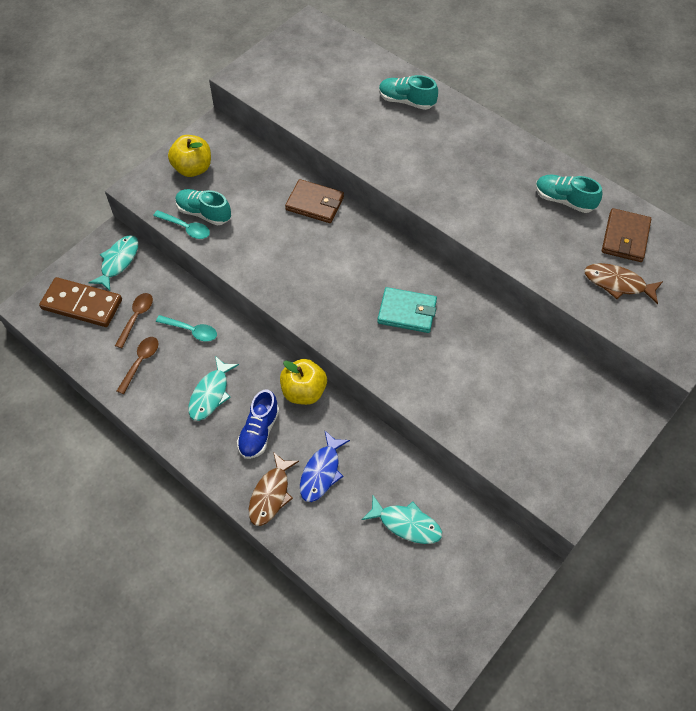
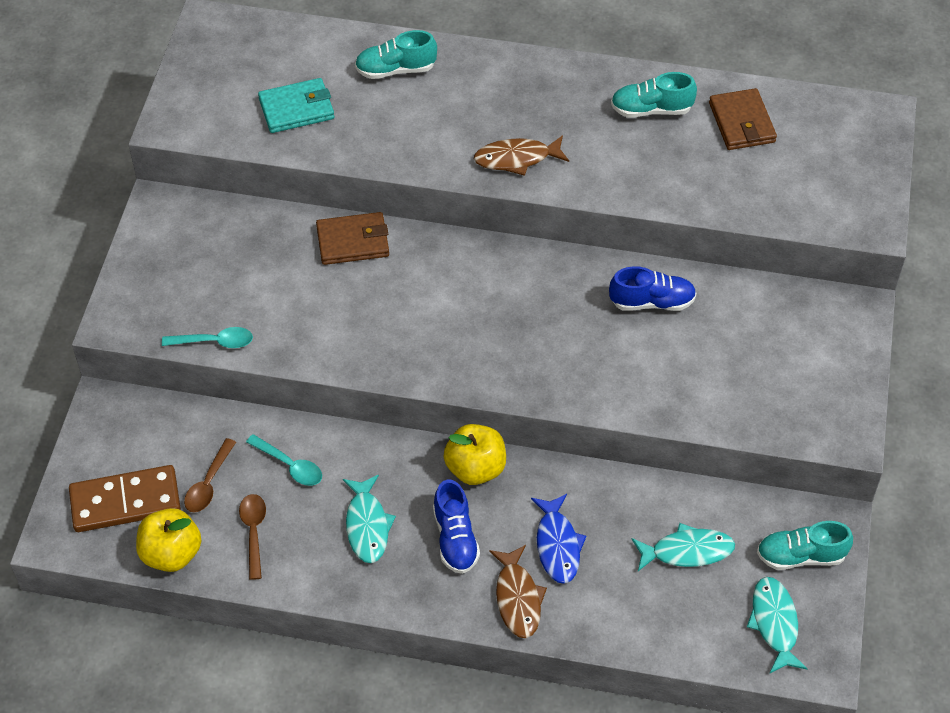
camera: 30 degrees left, 5 degrees down
(118, 262) = (133, 429): turquoise fish -> turquoise fish (774, 623)
(136, 317) = (208, 483): brown spoon -> brown spoon turned 150 degrees counterclockwise
(191, 331) = (290, 466): turquoise spoon -> turquoise spoon turned 45 degrees clockwise
(193, 168) = (168, 266): yellow apple -> yellow apple (171, 553)
(204, 213) = (223, 314): turquoise shoe -> turquoise shoe (800, 556)
(407, 312) = (548, 317): turquoise wallet -> turquoise wallet (296, 109)
(486, 336) = (652, 302): none -> blue shoe
(618, 283) = (766, 176): brown fish -> brown fish (517, 159)

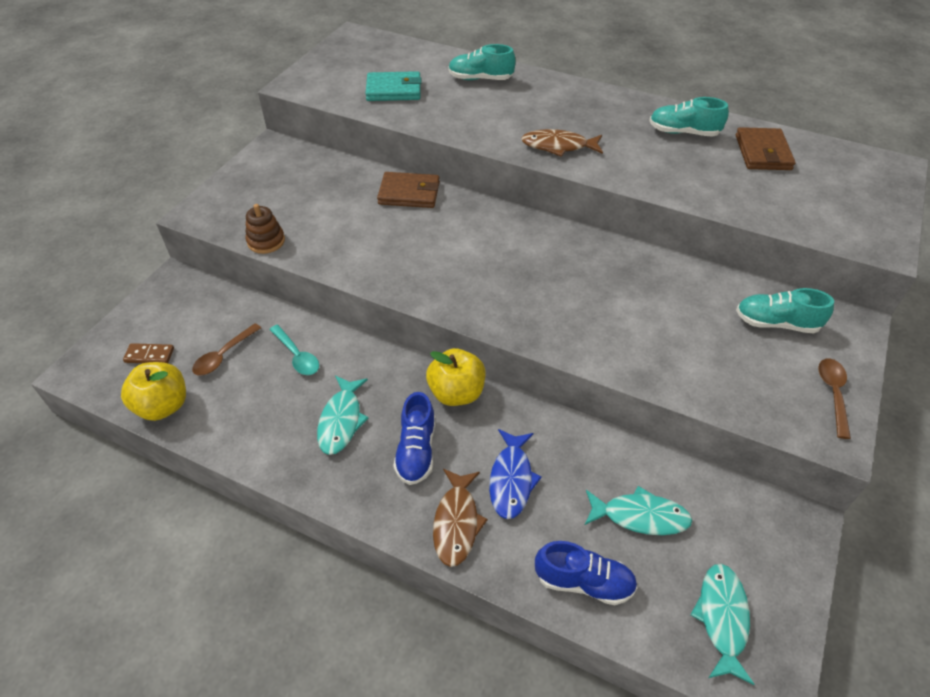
camera: 15 degrees right, 5 degrees down
(125, 502) = (149, 355): brown domino -> brown domino, size x0.47
(214, 342) = (266, 241): turquoise spoon -> brown stacking toy
(253, 532) = (241, 403): brown spoon -> brown spoon (833, 394)
(652, 302) = (652, 281): blue shoe -> blue shoe (584, 582)
(800, 556) = (761, 550): turquoise shoe -> turquoise shoe (776, 323)

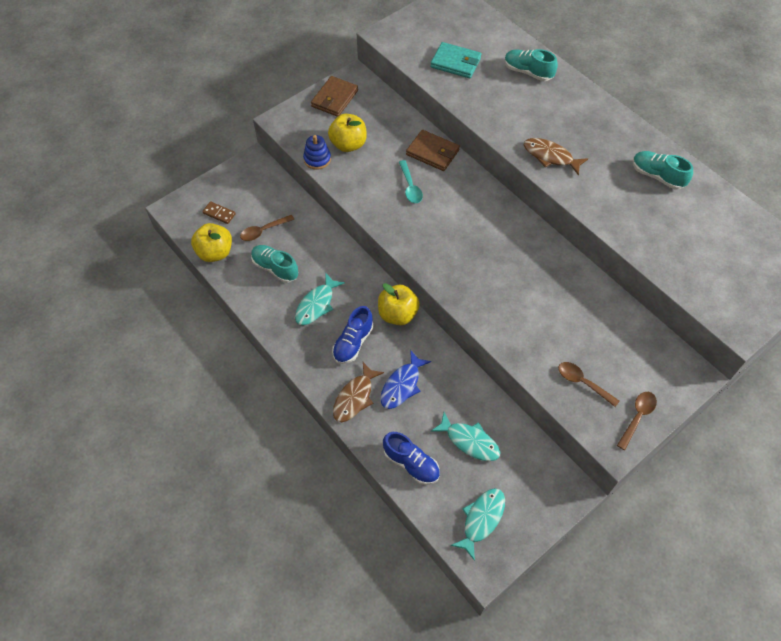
camera: 25 degrees right, 10 degrees up
(266, 241) = (317, 159): brown stacking toy -> blue stacking toy
(297, 356) = (308, 248): turquoise spoon -> turquoise spoon (410, 187)
(299, 214) = (348, 144): none -> yellow apple
(744, 379) = (582, 382): none -> brown spoon
(763, 152) = (708, 216): brown wallet -> brown wallet (334, 98)
(776, 323) = (635, 352): turquoise shoe -> turquoise shoe (275, 268)

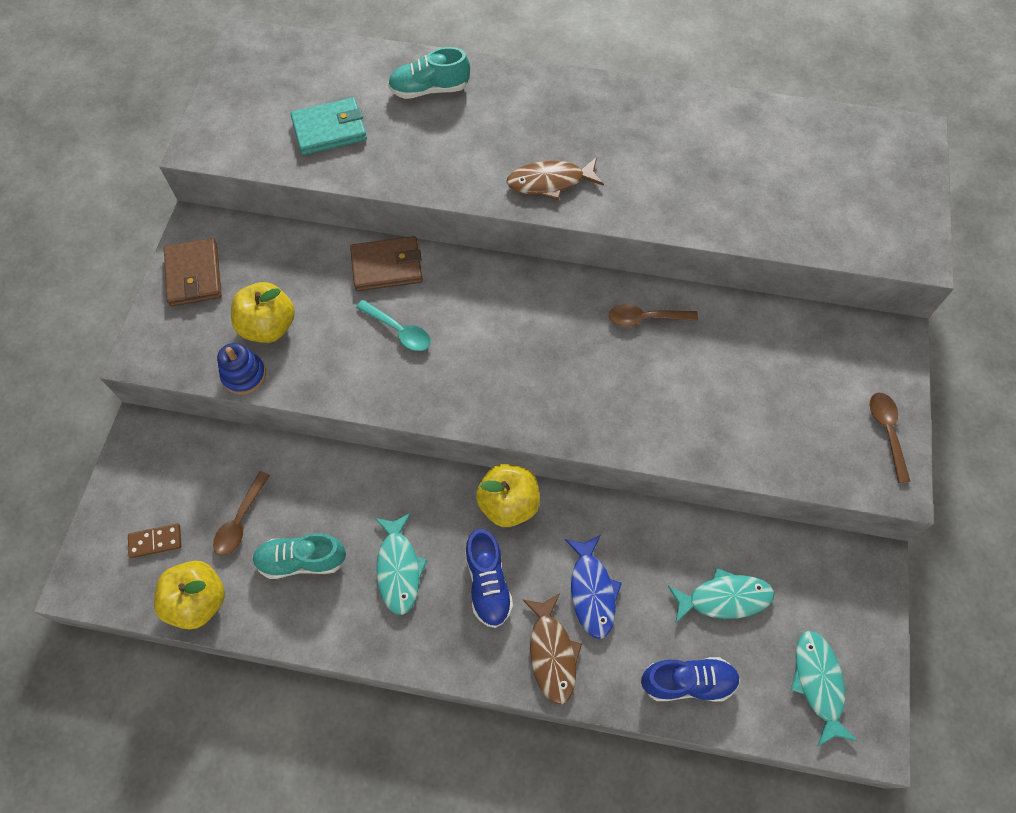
camera: 40 degrees left, 5 degrees up
(582, 382) = (801, 435): brown spoon -> brown spoon (645, 318)
(657, 176) = (684, 130): turquoise shoe -> none

